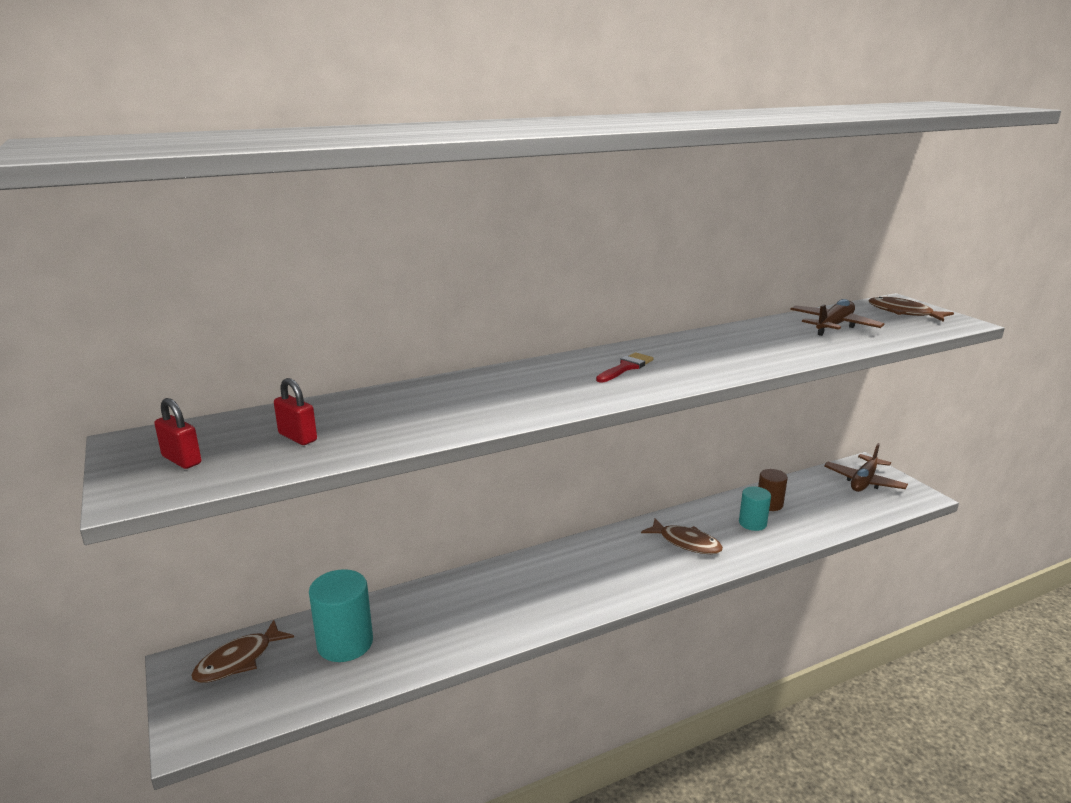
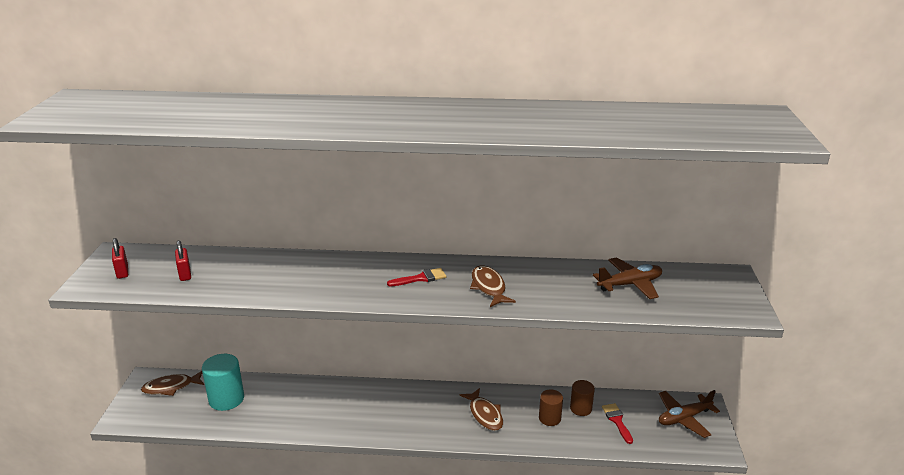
camera: 30 degrees right, 5 degrees up
(752, 523) = (549, 418): turquoise cylinder -> brown cylinder
(813, 503) = (617, 421): none -> red brush
(903, 313) = (715, 288): brown fish -> brown fish (489, 287)

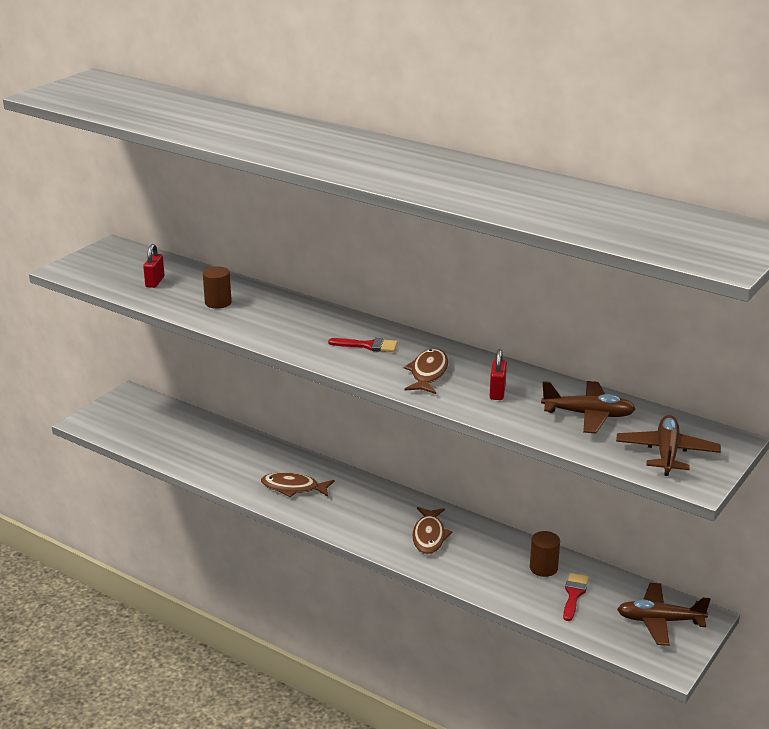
camera: 30 degrees right, 0 degrees up
(122, 272) = (105, 265): red padlock -> red padlock (497, 392)
(171, 387) = (146, 409): brown fish -> brown fish (293, 488)
(226, 399) = (187, 435): turquoise cylinder -> none
(549, 418) = (497, 565): brown cylinder -> brown cylinder (218, 302)
(708, 296) = (667, 453): none -> brown plane

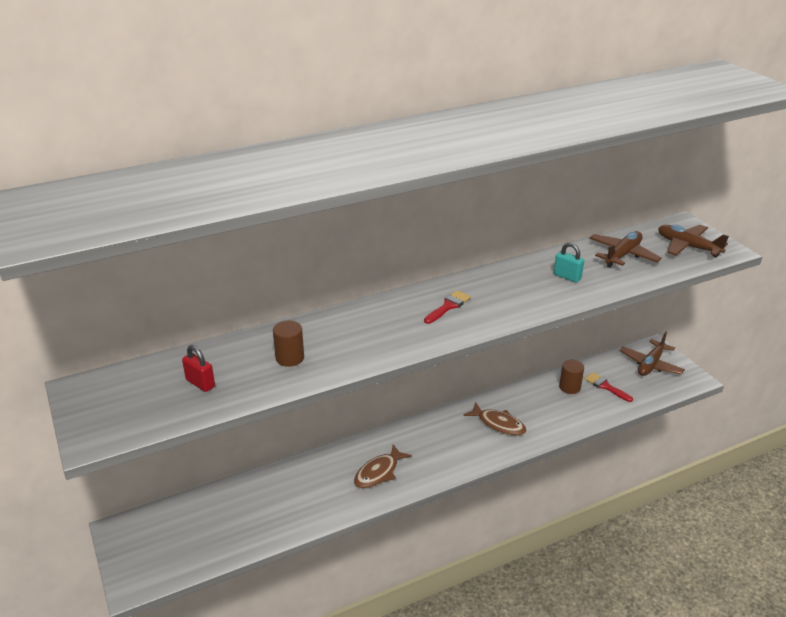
camera: 60 degrees left, 5 degrees up
(428, 373) = (517, 295): brown fish -> none
(497, 392) = (567, 277): red padlock -> turquoise padlock

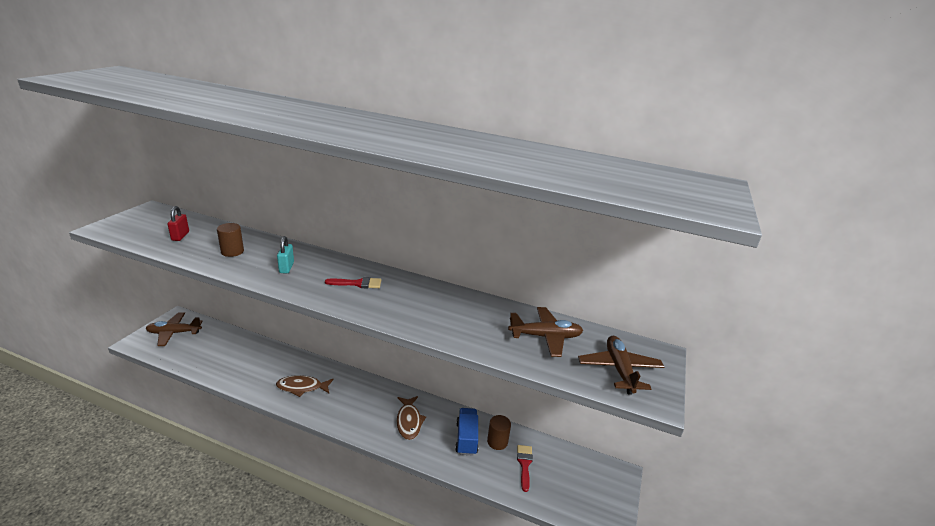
camera: 45 degrees right, 5 degrees down
(550, 401) = (466, 438): none -> blue truck
(567, 277) = (468, 320): turquoise padlock -> turquoise padlock (286, 267)
(650, 364) = (591, 482): brown plane -> brown plane (174, 333)

